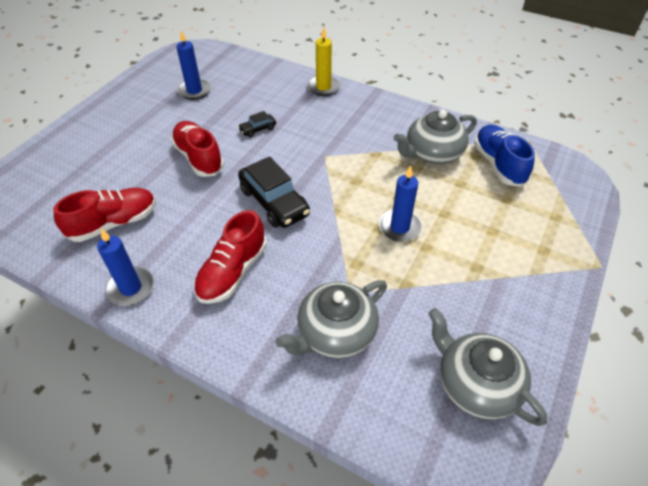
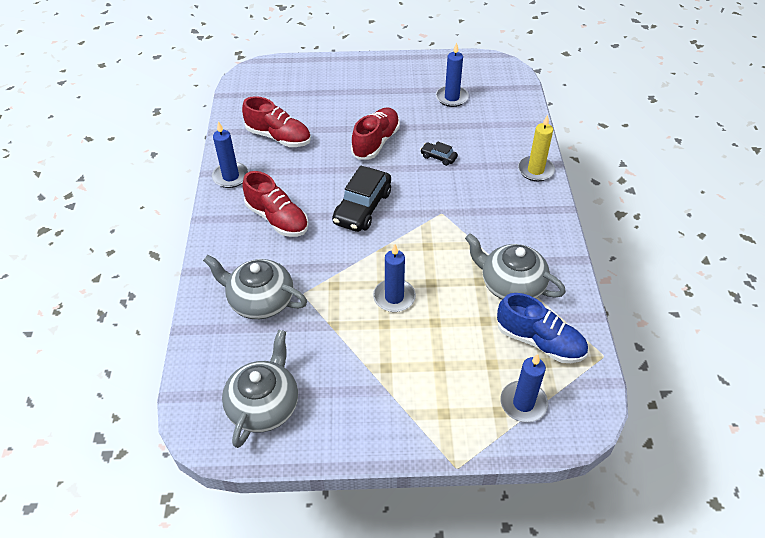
camera: 60 degrees right, 0 degrees up
(232, 272) = (277, 219): red shoe -> red shoe turned 135 degrees counterclockwise
(498, 164) = (540, 341): blue shoe -> blue shoe turned 75 degrees clockwise
(553, 200) = (523, 403): none -> blue candle

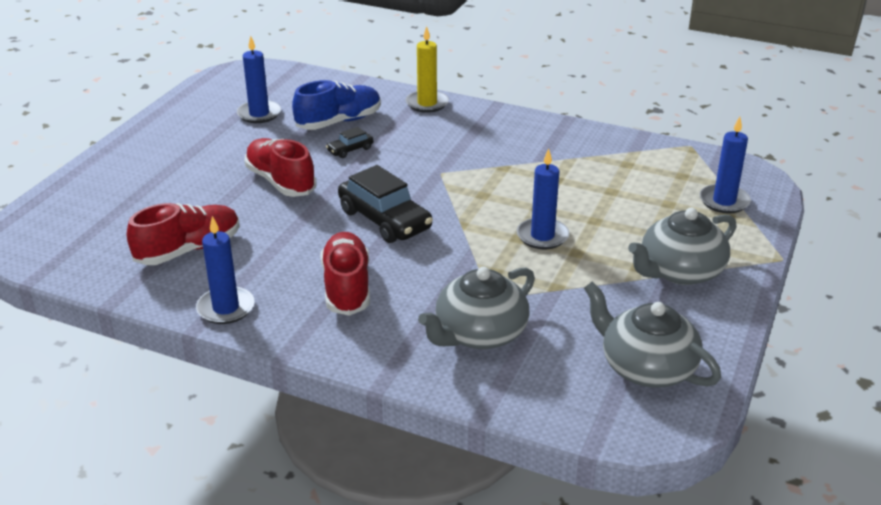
camera: 65 degrees left, 15 degrees down
(277, 219) = (346, 287): red shoe -> red shoe turned 75 degrees counterclockwise
(511, 285) = (574, 164): grey teapot -> grey teapot (679, 271)
(540, 341) = (655, 171): blue shoe -> blue shoe (339, 122)

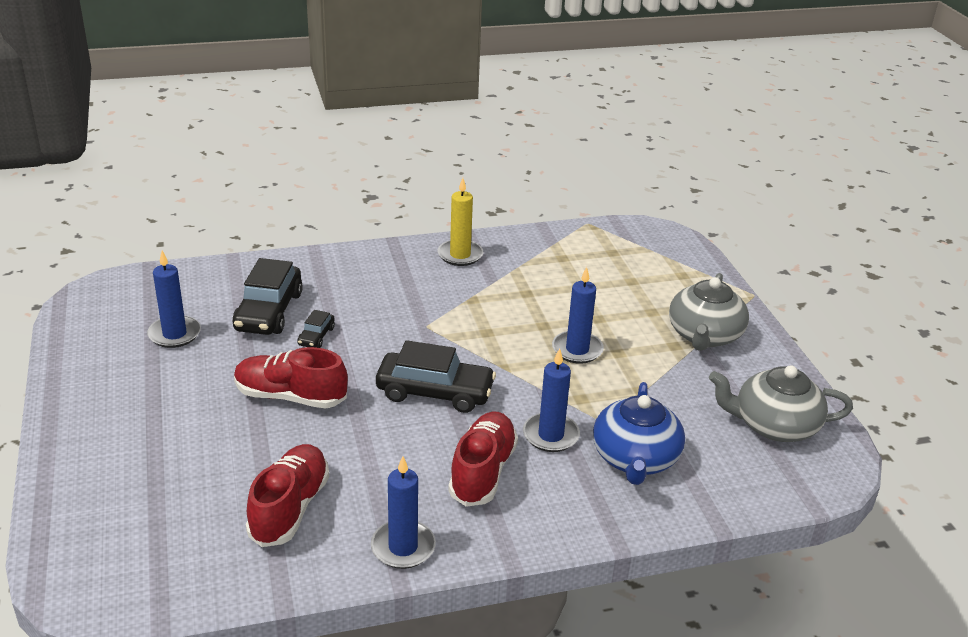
camera: 40 degrees left, 0 degrees up
(339, 122) = (269, 311): blue shoe -> black car
(346, 287) = (483, 471): red shoe -> red shoe turned 60 degrees clockwise
(427, 103) = (329, 262): yellow candle -> yellow candle (460, 255)
(479, 334) = (635, 459): grey teapot -> blue teapot
(724, 201) = (665, 263): blue candle -> blue candle (550, 435)

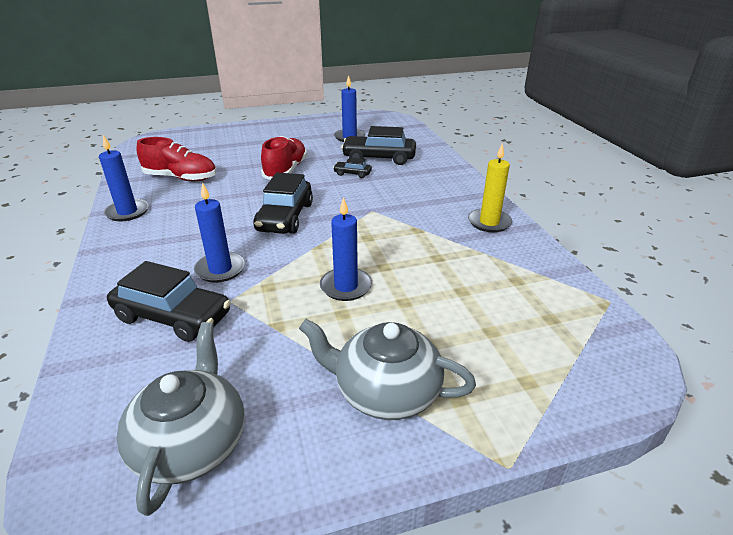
camera: 90 degrees right, 0 degrees up
(483, 471) = (187, 238): red shoe -> none
(635, 459) = (173, 316): blue teapot -> black car

